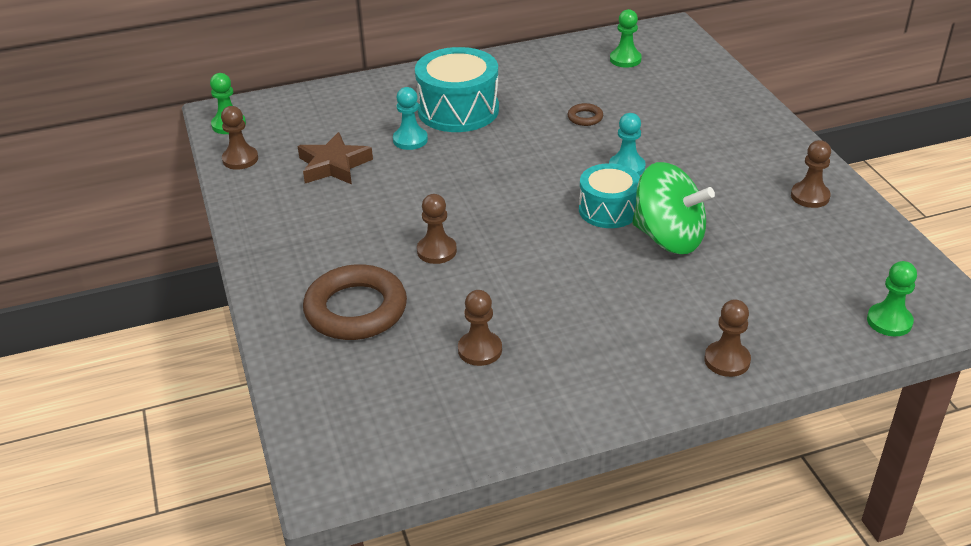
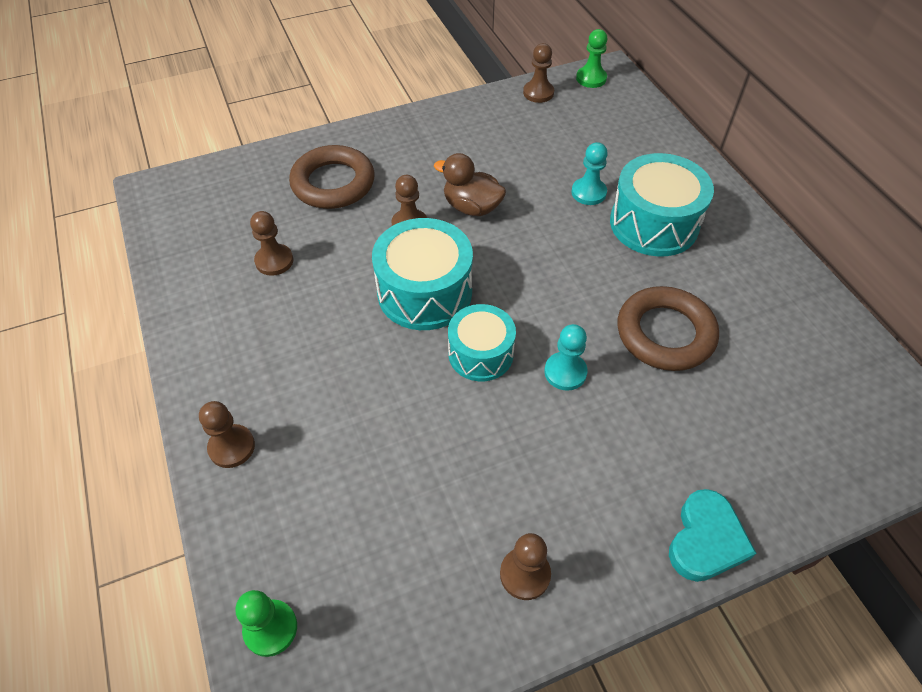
camera: 85 degrees right, 15 degrees up
(333, 165) = (537, 147): brown star -> none
(417, 209) = (472, 207): none -> brown duck
(533, 241) = (424, 292): none -> turquoise drum
(585, 117) = (665, 333): brown ring -> brown ring, size x2.32
(625, 59) = (824, 377): green pawn -> none
(668, 238) = (431, 407): green spinning top -> none
(765, 121) = (706, 540): none -> turquoise heart

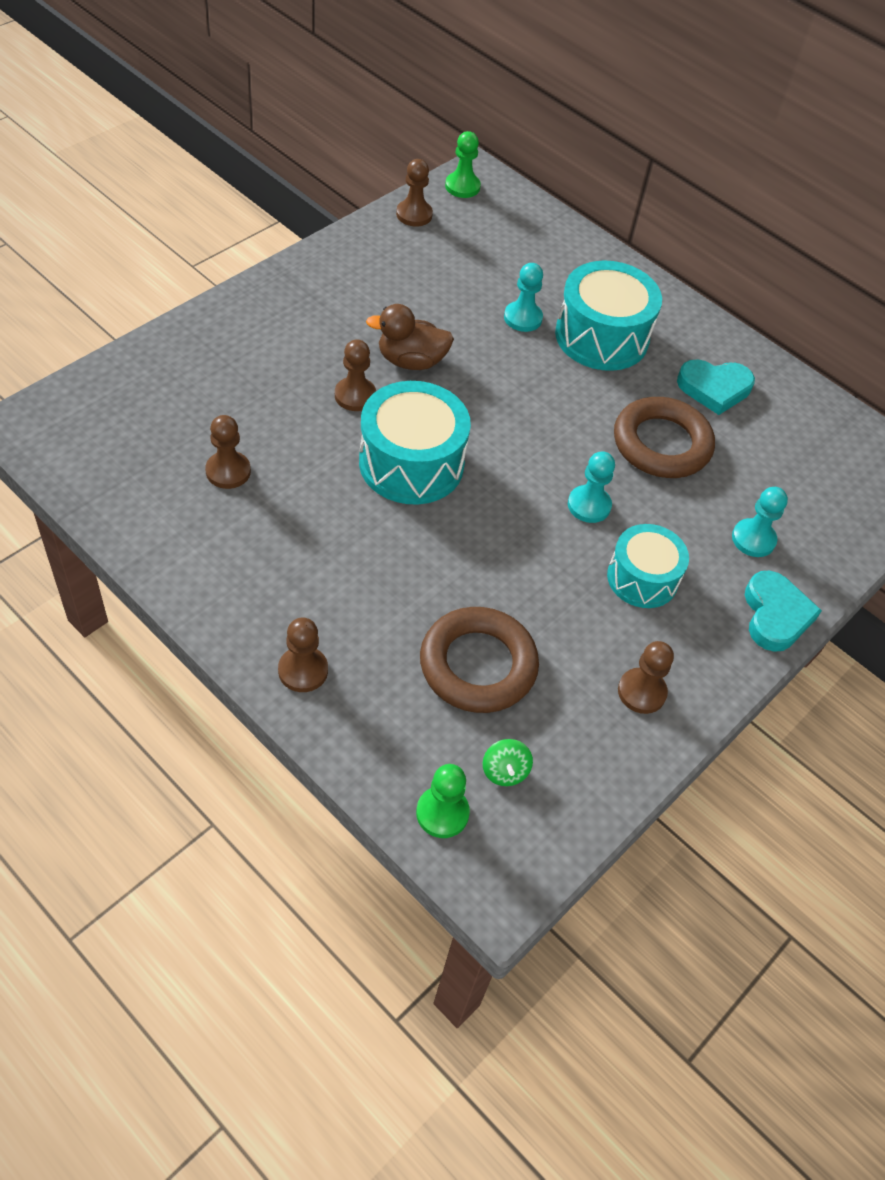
camera: 30 degrees left, 0 degrees up
(333, 183) = (242, 368): brown ring -> brown ring (478, 665)
(350, 608) = (505, 771): none -> green spinning top
(480, 353) = (500, 510): turquoise drum -> turquoise drum (642, 578)
(717, 452) = (753, 539): none -> turquoise pawn
(743, 295) = (714, 388): none -> turquoise heart

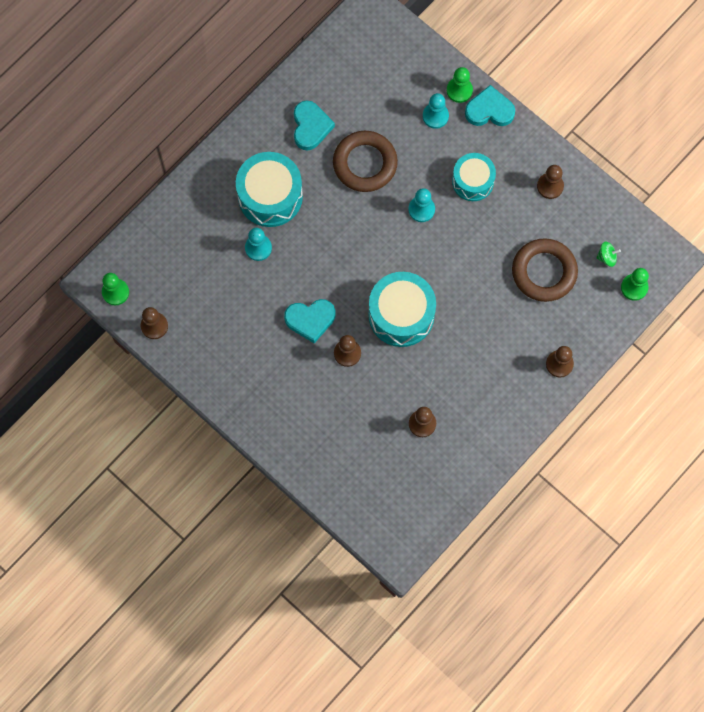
camera: 85 degrees left, 20 degrees up
(411, 361) = (310, 320): brown duck -> turquoise heart
(804, 576) = (459, 90): none -> green pawn

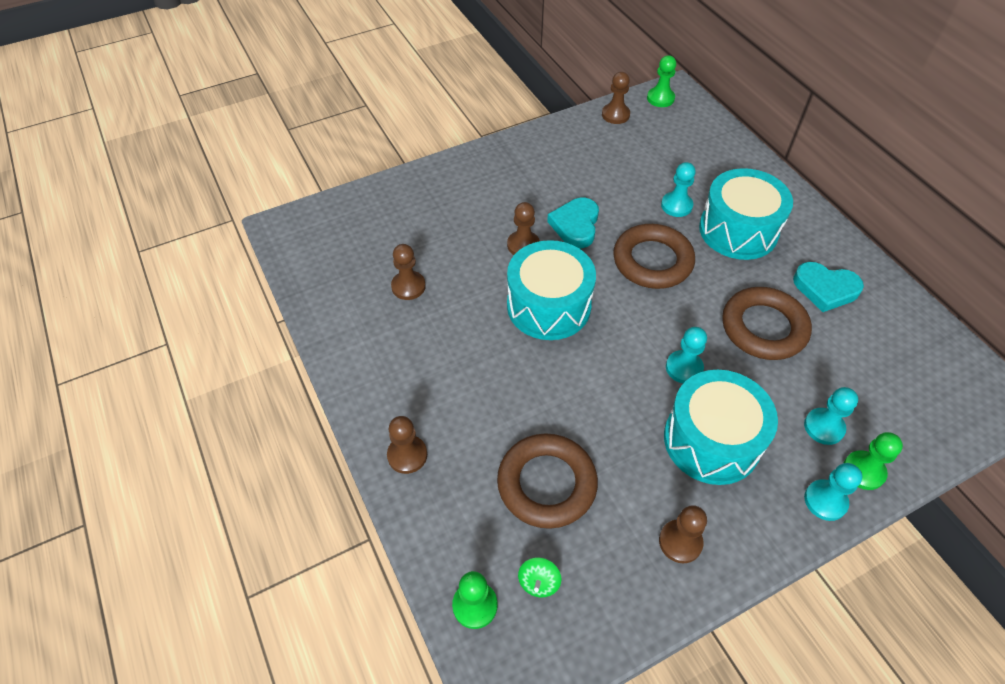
camera: 110 degrees right, 20 degrees down
(328, 252) = (652, 261): none -> brown ring
(473, 181) = (711, 440): turquoise drum -> turquoise drum, size x1.54
(489, 110) = (825, 501): turquoise heart -> turquoise pawn

